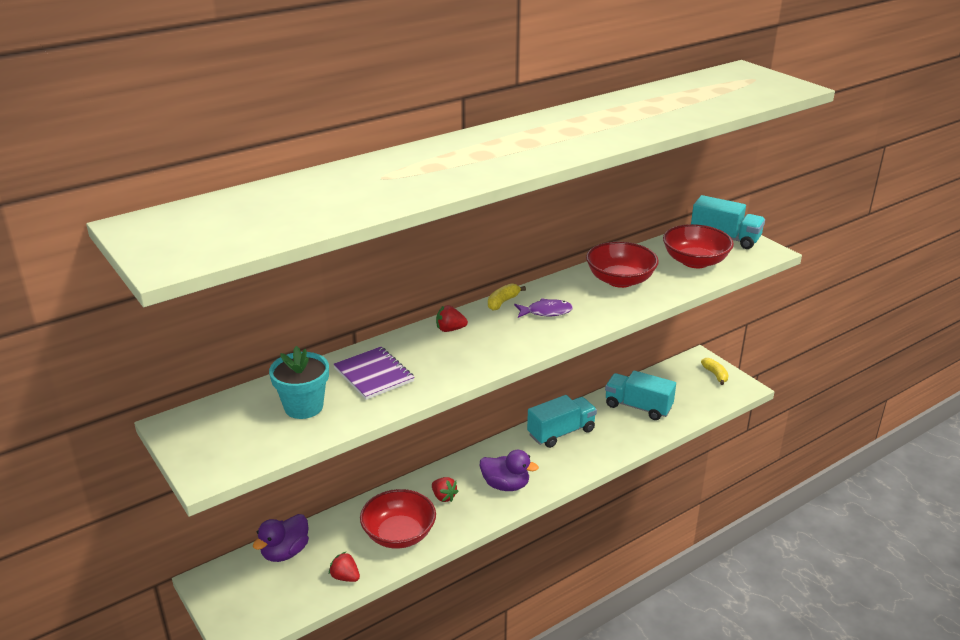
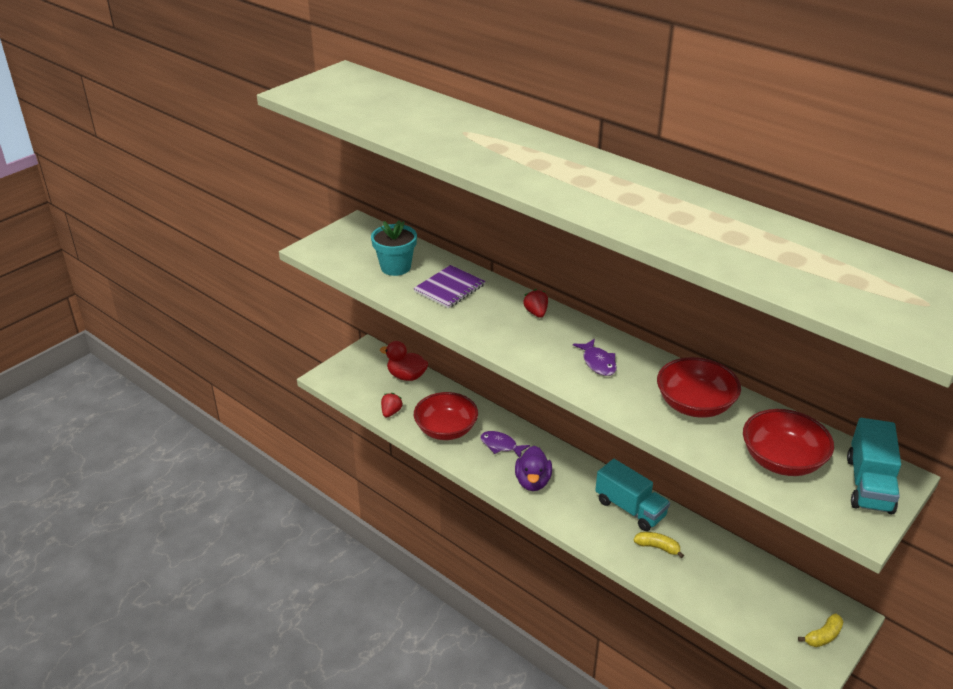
camera: 75 degrees right, 5 degrees up
(285, 552) = (406, 376): purple duck -> red duck
(443, 497) = (501, 445): red strawberry -> purple fish
(503, 302) = (601, 334): yellow banana -> yellow banana (657, 547)
(638, 407) = (710, 566): turquoise truck -> none

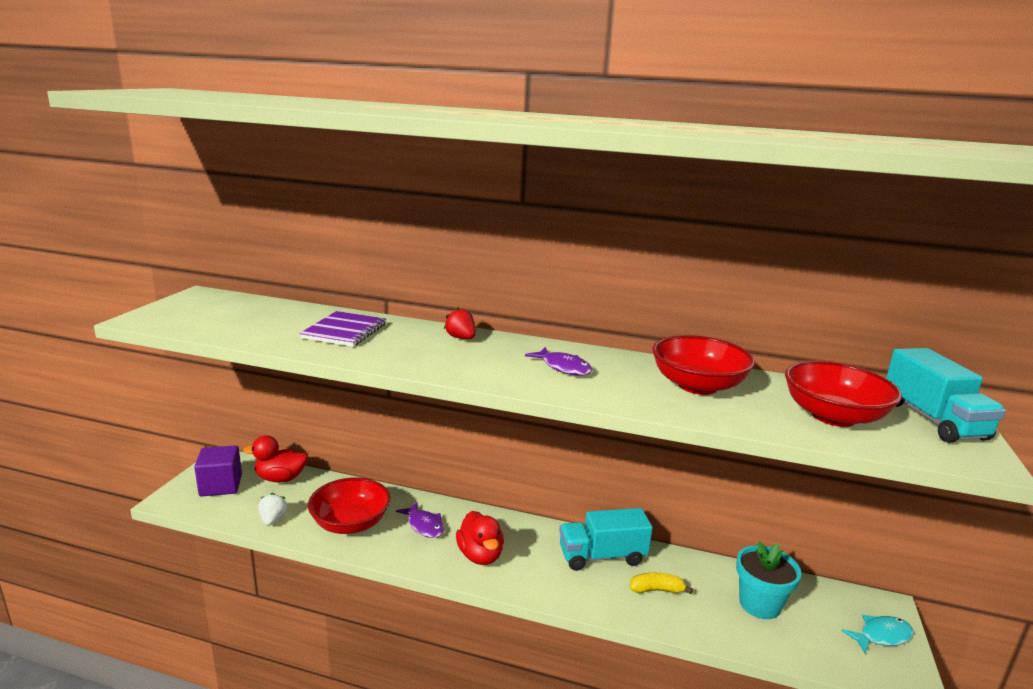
camera: 25 degrees left, 15 degrees down
(361, 373) = (221, 485): none -> purple cube
(391, 412) = (273, 520): red strawberry -> white strawberry
(395, 267) = (266, 322): turquoise flower pot -> turquoise flower pot (759, 604)
(501, 445) = (424, 526): purple fish -> purple fish turned 135 degrees counterclockwise
(533, 482) = (480, 555): purple duck -> red duck
(630, 508) = (602, 556): turquoise truck -> turquoise truck turned 150 degrees clockwise
(823, 636) = (881, 636): yellow banana -> turquoise fish

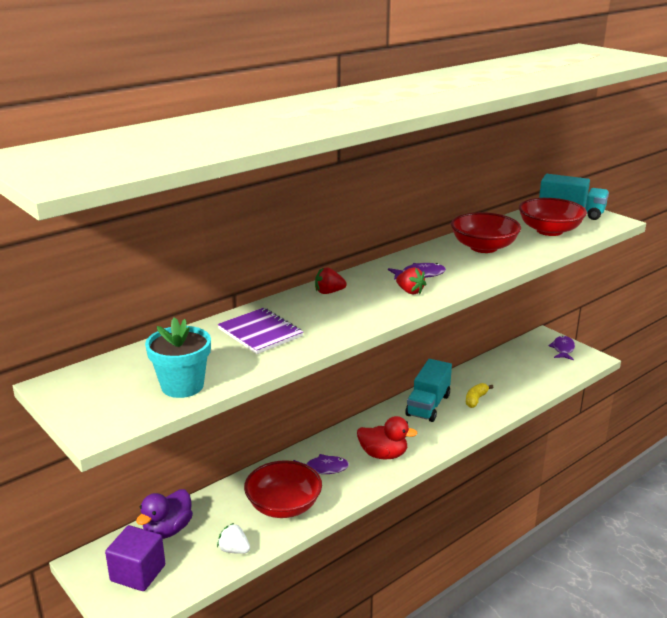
camera: 55 degrees left, 5 degrees up
(280, 478) = (168, 530): red duck -> purple duck
(513, 371) = (410, 291): none -> red strawberry
(759, 604) = (514, 372): turquoise flower pot -> turquoise flower pot (182, 386)
(881, 636) = (563, 349): turquoise fish -> purple fish

